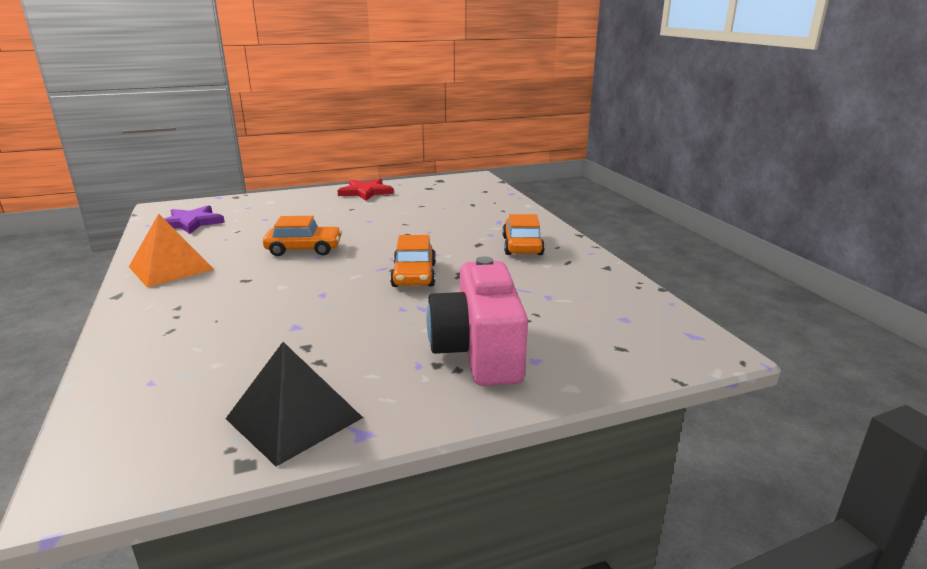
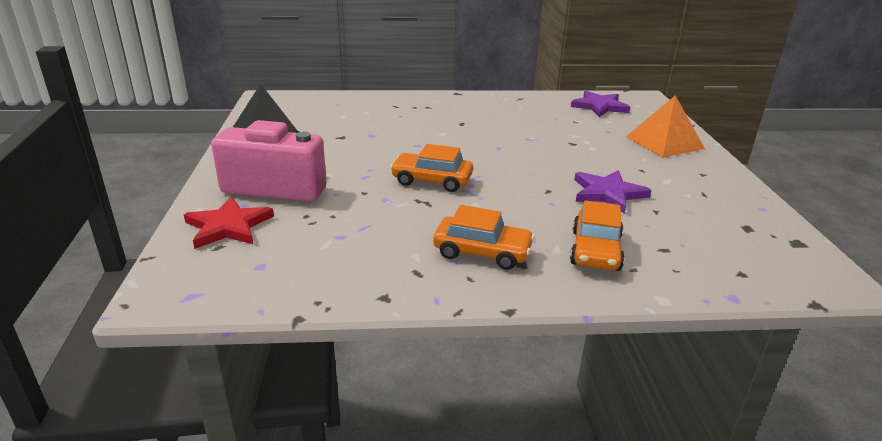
camera: 105 degrees right, 5 degrees up
(171, 268) = (497, 103): orange pyramid -> orange pyramid (664, 142)
(304, 249) = (518, 143): orange car -> orange car (595, 250)
(366, 192) = (713, 182): red star -> red star (228, 226)
(401, 217) = (608, 193): none -> purple star

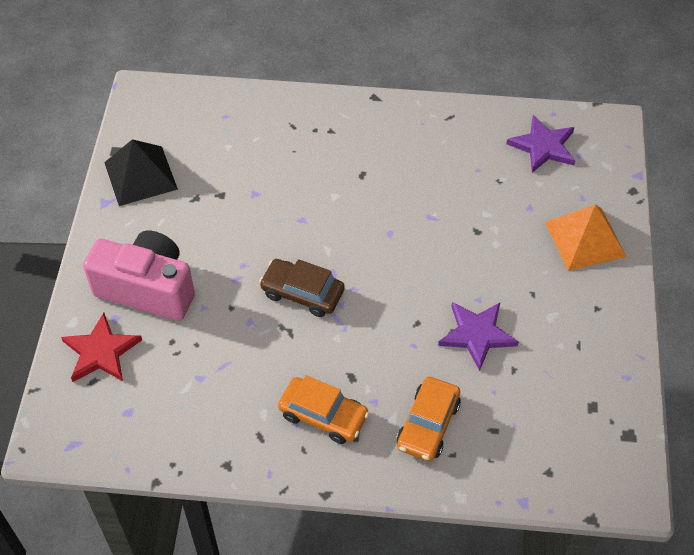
camera: 10 degrees right, 25 degrees up
(432, 180) = (302, 293): orange car -> brown car

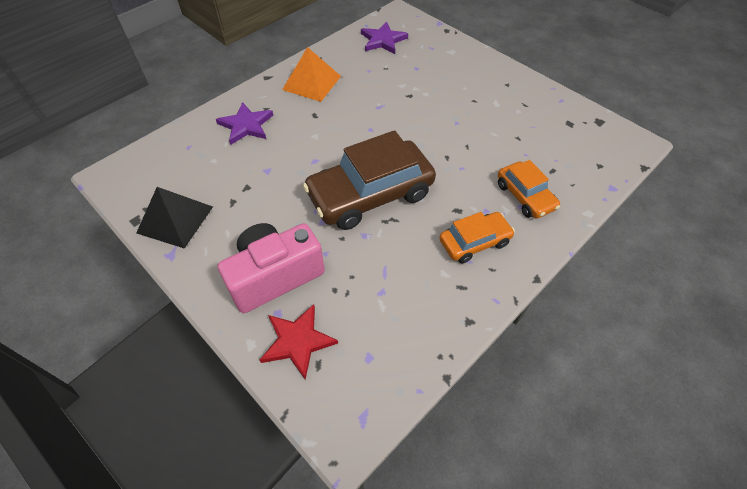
camera: 50 degrees left, 0 degrees up
(302, 293) = (370, 194): brown car -> brown car, size x1.86
(477, 334) = (480, 137): purple star -> purple star (246, 125)
(585, 239) = (459, 62): orange pyramid -> orange pyramid (311, 82)

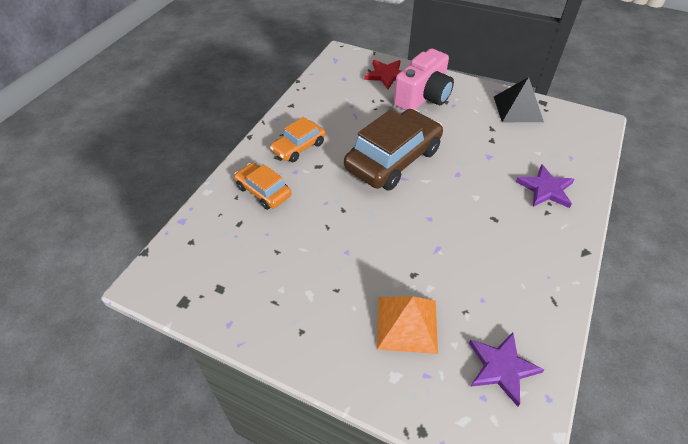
camera: 160 degrees right, 5 degrees down
(311, 82) = (531, 259): orange pyramid -> orange pyramid (407, 324)

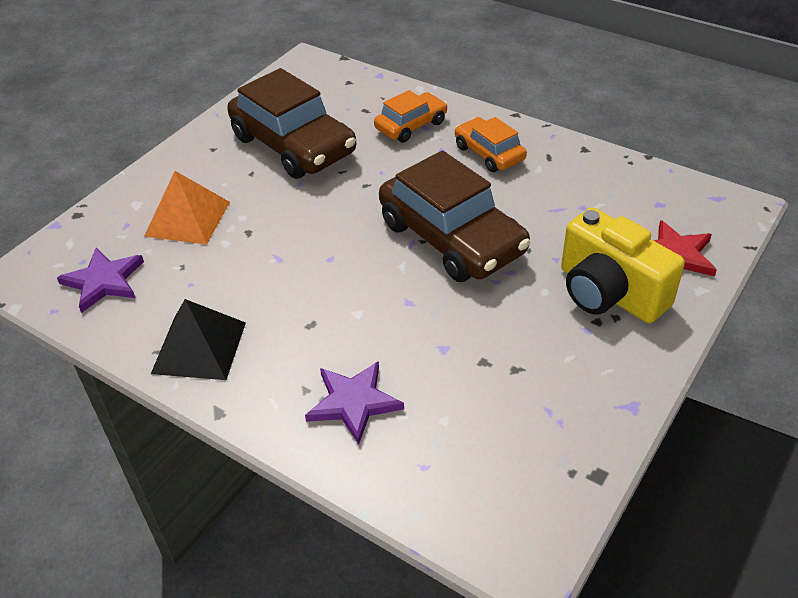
camera: 100 degrees right, 5 degrees down
(293, 266) = (293, 145): none -> brown car
(423, 97) = (609, 293): pink camera -> yellow camera
(518, 109) = (574, 424): black pyramid -> black pyramid (199, 347)

